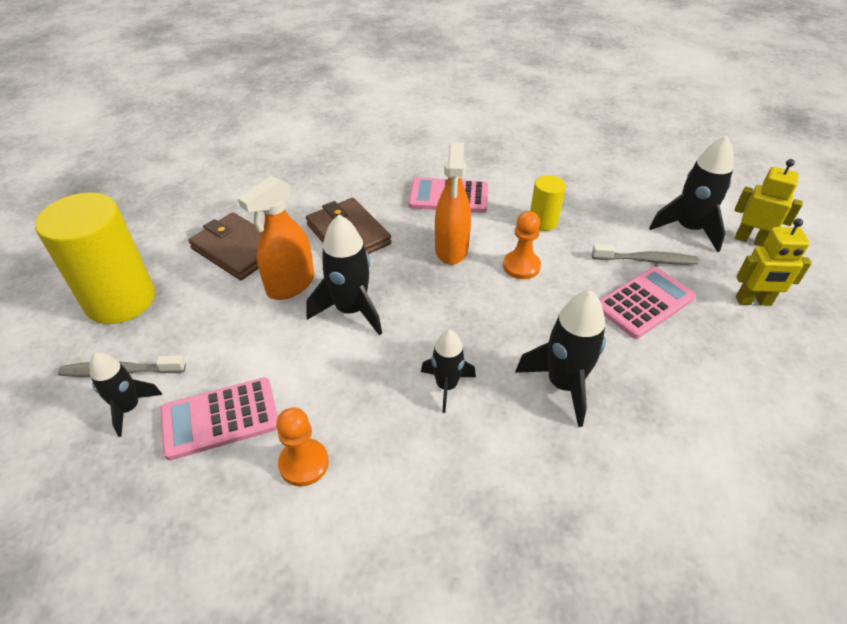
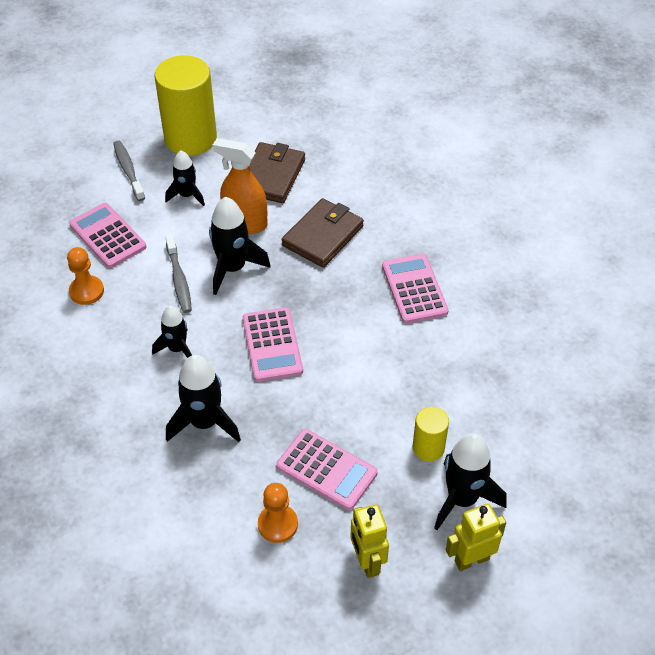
camera: 70 degrees right, 5 degrees up
(129, 408) = (101, 189): black rocket -> black rocket (187, 195)
(451, 249) = (336, 311): orange spray bottle -> none
(474, 304) = (272, 345): none -> pink calculator
(521, 266) = (336, 367): orange pawn -> orange pawn (277, 524)
(543, 222) = (411, 371): yellow cylinder -> yellow cylinder (428, 448)
(646, 260) = (391, 465): grey toothbrush -> grey toothbrush (179, 279)
(750, 240) = (471, 560): yellow robot -> yellow robot turned 120 degrees counterclockwise

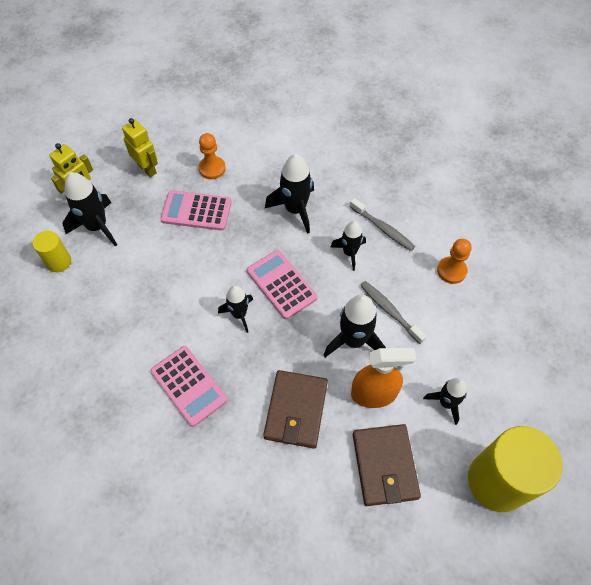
camera: 155 degrees right, 10 degrees up
(107, 236) = (478, 327): pink calculator -> none
(128, 170) = (521, 409): grey toothbrush -> grey toothbrush (383, 229)
(333, 333) = (239, 314): none -> black rocket
(428, 448) = (131, 252): yellow cylinder -> yellow cylinder (59, 262)

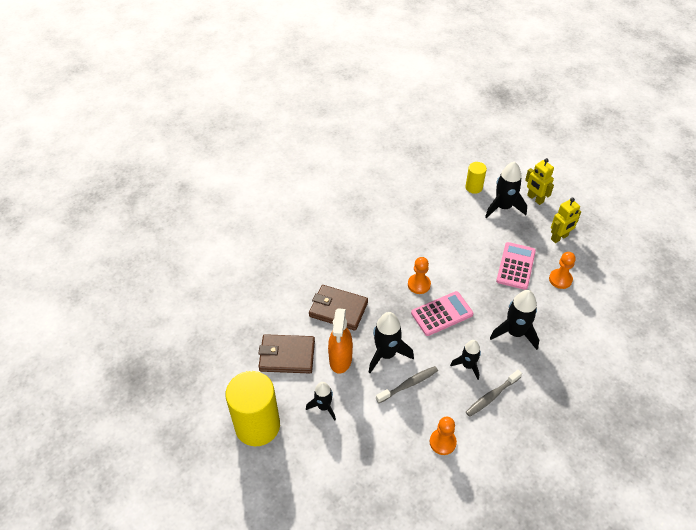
camera: 100 degrees right, 10 degrees down
(188, 386) = (368, 252): pink calculator -> none
(239, 314) = (419, 284): black rocket -> orange pawn

